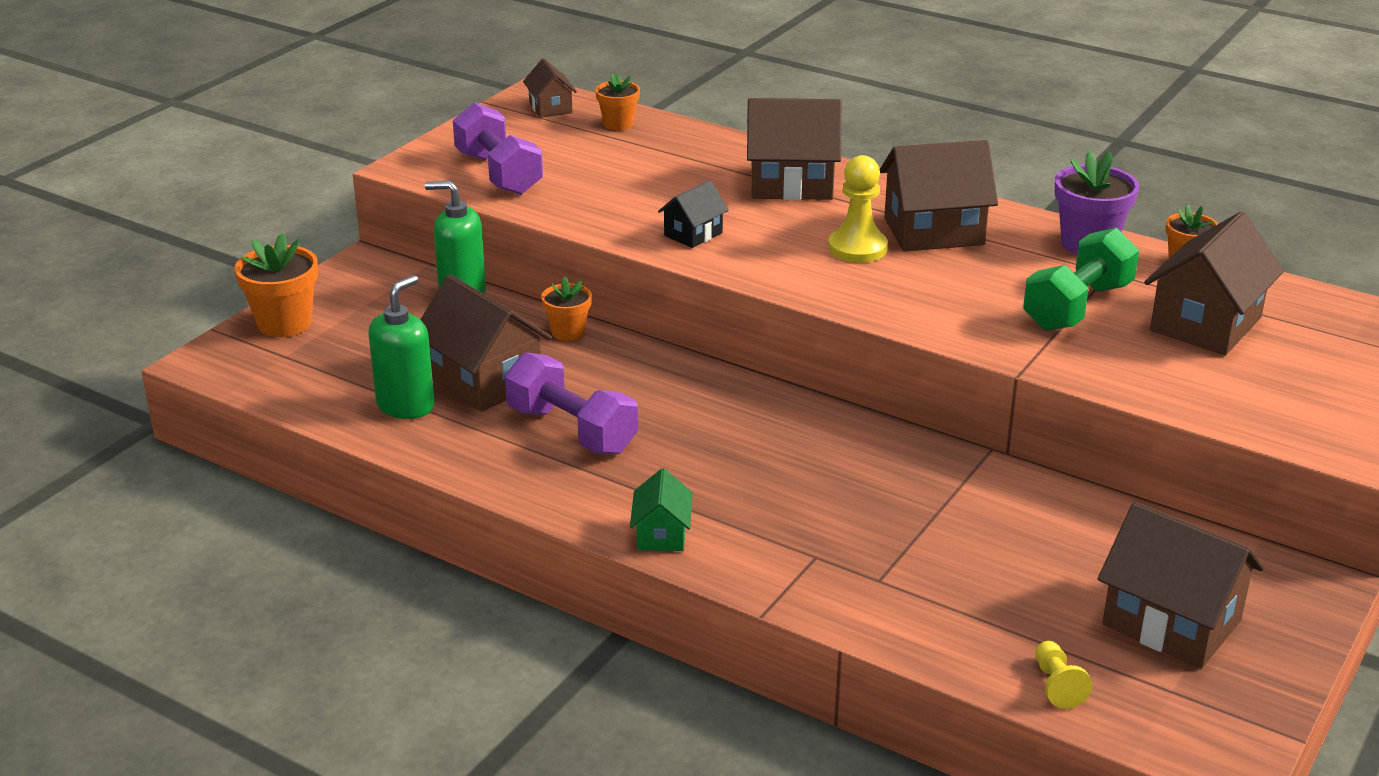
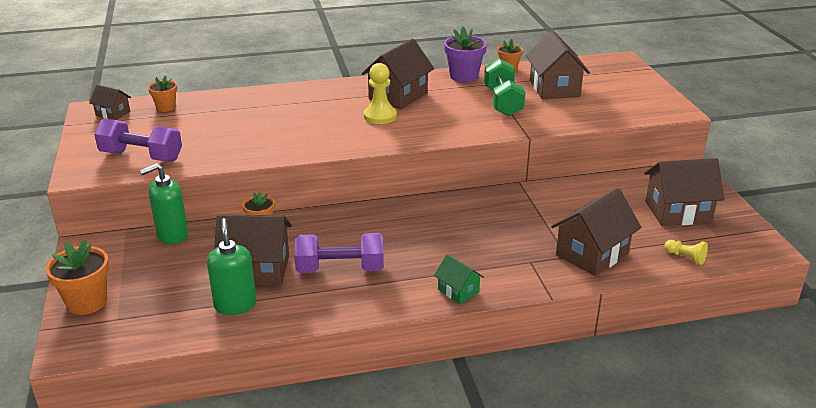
camera: 45 degrees left, 0 degrees up
(693, 234) = (296, 142): black house -> none
(791, 184) = (302, 101): brown house -> brown house (592, 254)

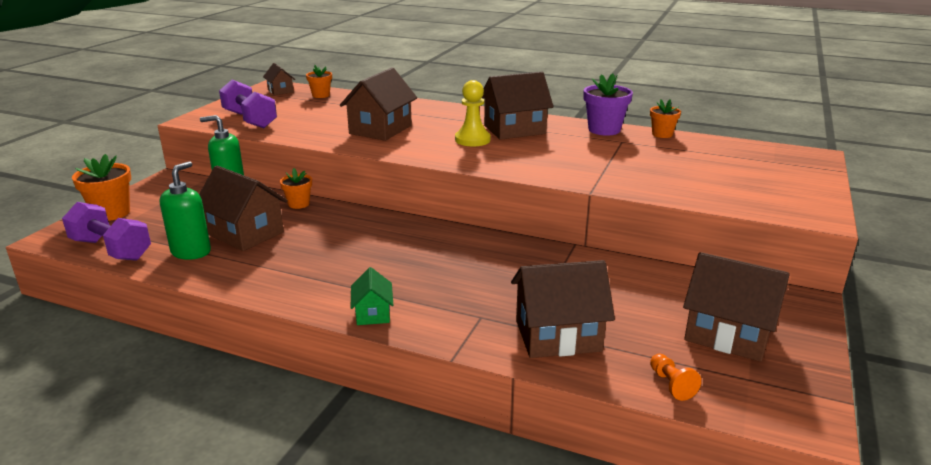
camera: 35 degrees right, 5 degrees down
(340, 269) = (305, 256): purple dumbbell -> purple dumbbell (111, 249)
(503, 102) = (611, 158): green dumbbell -> none
(554, 88) = (688, 161): brown house -> brown house (380, 129)
(685, 257) = (671, 384): yellow pawn -> orange pawn

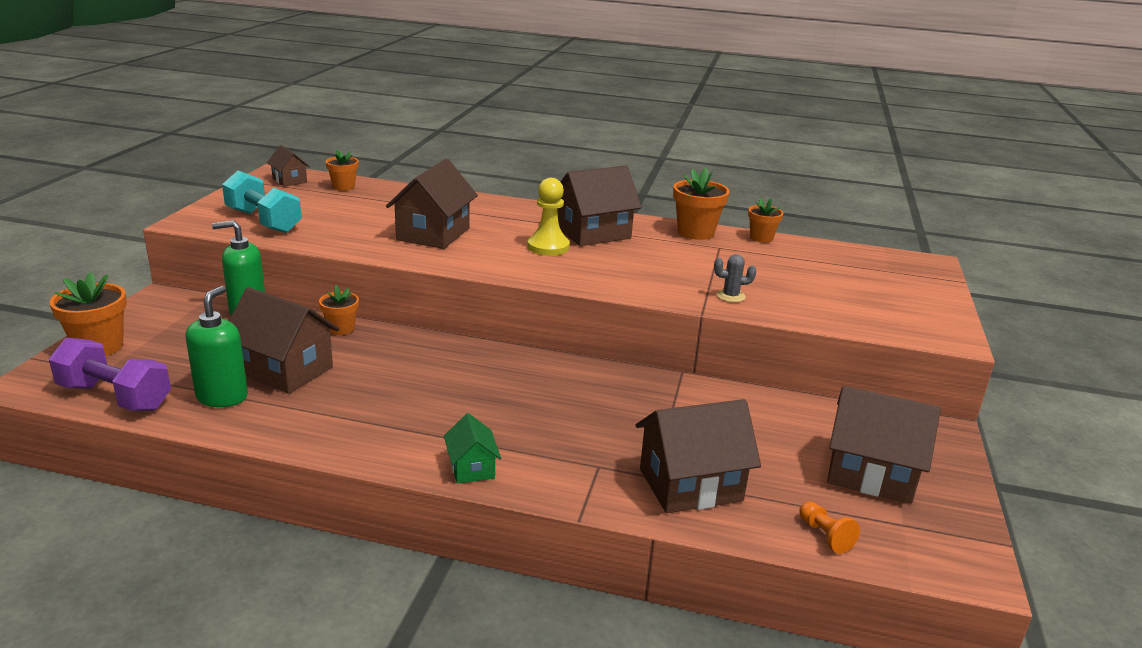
camera: 10 degrees left, 0 degrees up
(249, 120) = (263, 221): purple dumbbell -> turquoise dumbbell
(604, 130) = (695, 232): purple flower pot -> orange flower pot
(620, 179) = (730, 296): none -> grey cactus

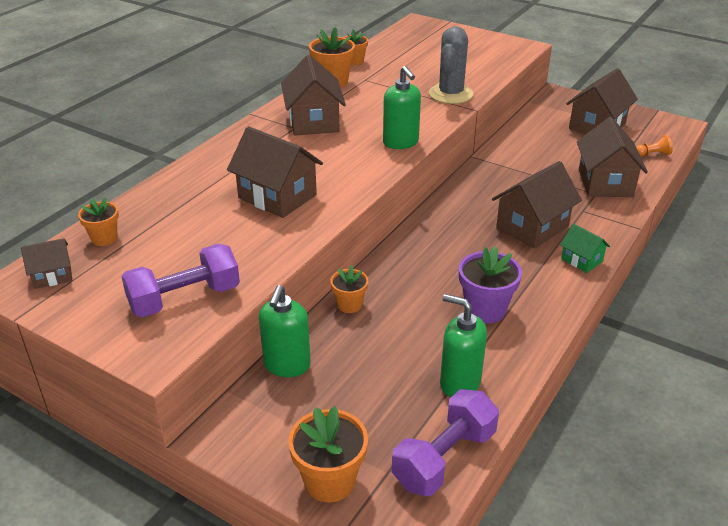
camera: 70 degrees left, 10 degrees up
(263, 221) = (185, 299): turquoise dumbbell -> purple dumbbell
(285, 370) = (419, 343): brown house -> brown house (532, 227)
(348, 403) = (485, 310): none -> purple flower pot
(472, 468) = (581, 260): green house -> green house turned 45 degrees clockwise
(548, 247) = (334, 145): yellow pawn -> none
(579, 277) = (401, 143): none -> green soap dispenser
(730, 296) = (450, 94): grey cactus -> grey cactus, size x2.11

